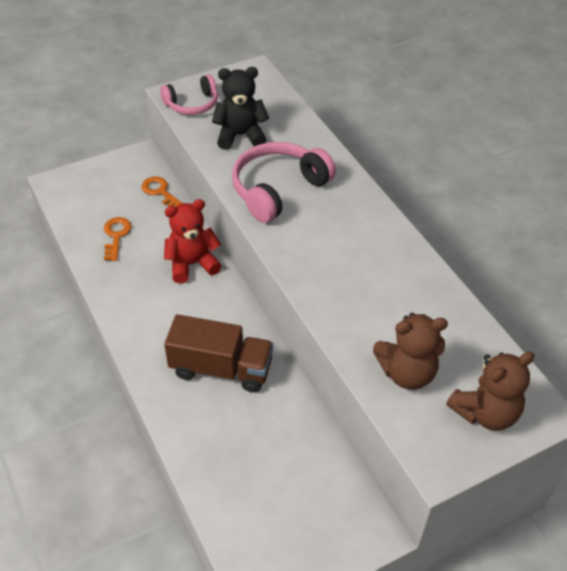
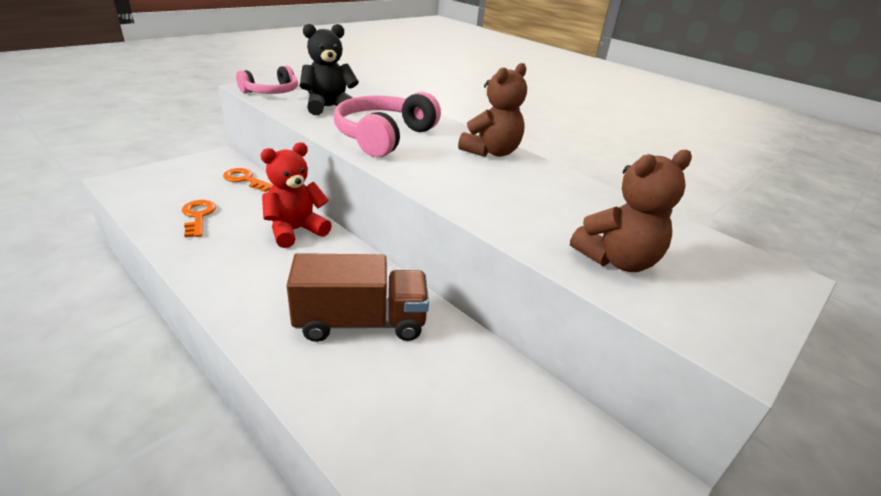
camera: 20 degrees left, 15 degrees down
(485, 413) = (730, 285): brown teddy bear -> brown teddy bear (491, 152)

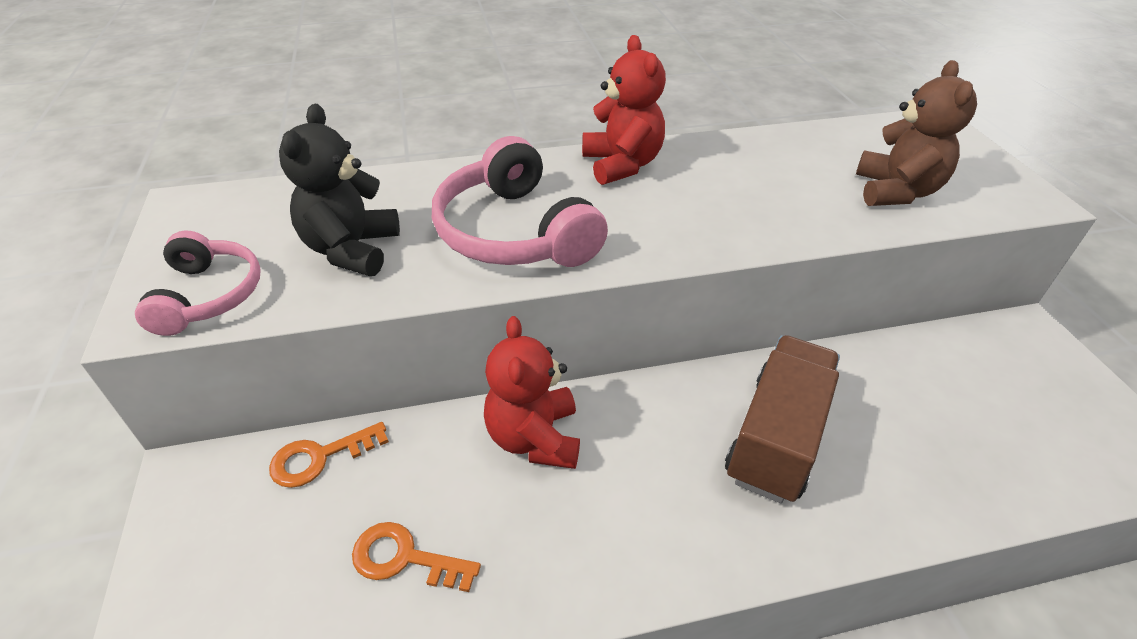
camera: 55 degrees left, 10 degrees up
(491, 152) = (621, 165): brown teddy bear -> red teddy bear

